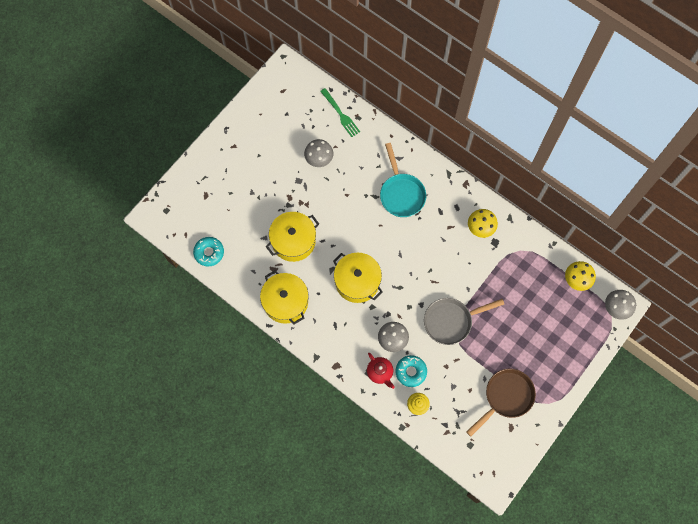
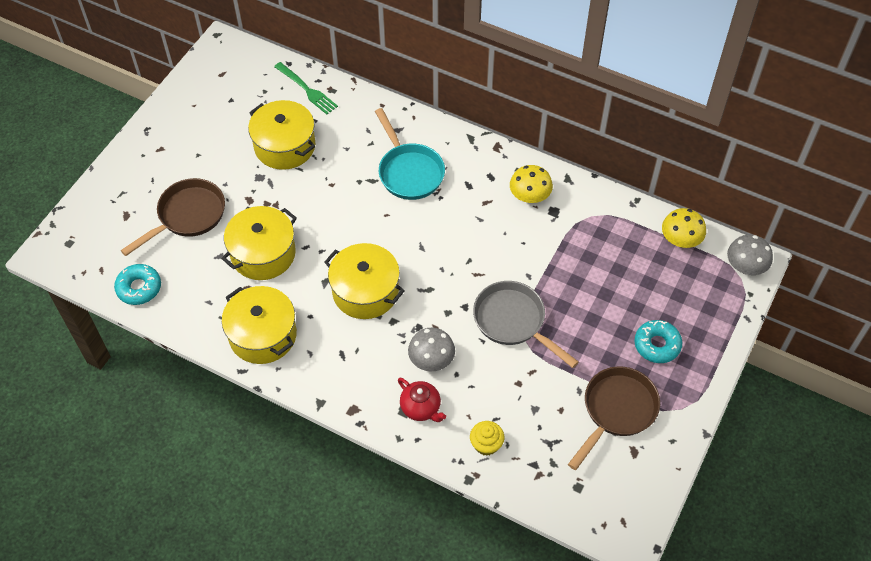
camera: 10 degrees left, 15 degrees down
(246, 203) = (187, 216): none -> brown pan
(319, 158) = (285, 146): grey mushroom -> yellow pot
(411, 372) = (467, 399): turquoise donut -> turquoise donut (657, 345)
(451, 321) = (513, 322): grey pan -> grey pan turned 75 degrees clockwise

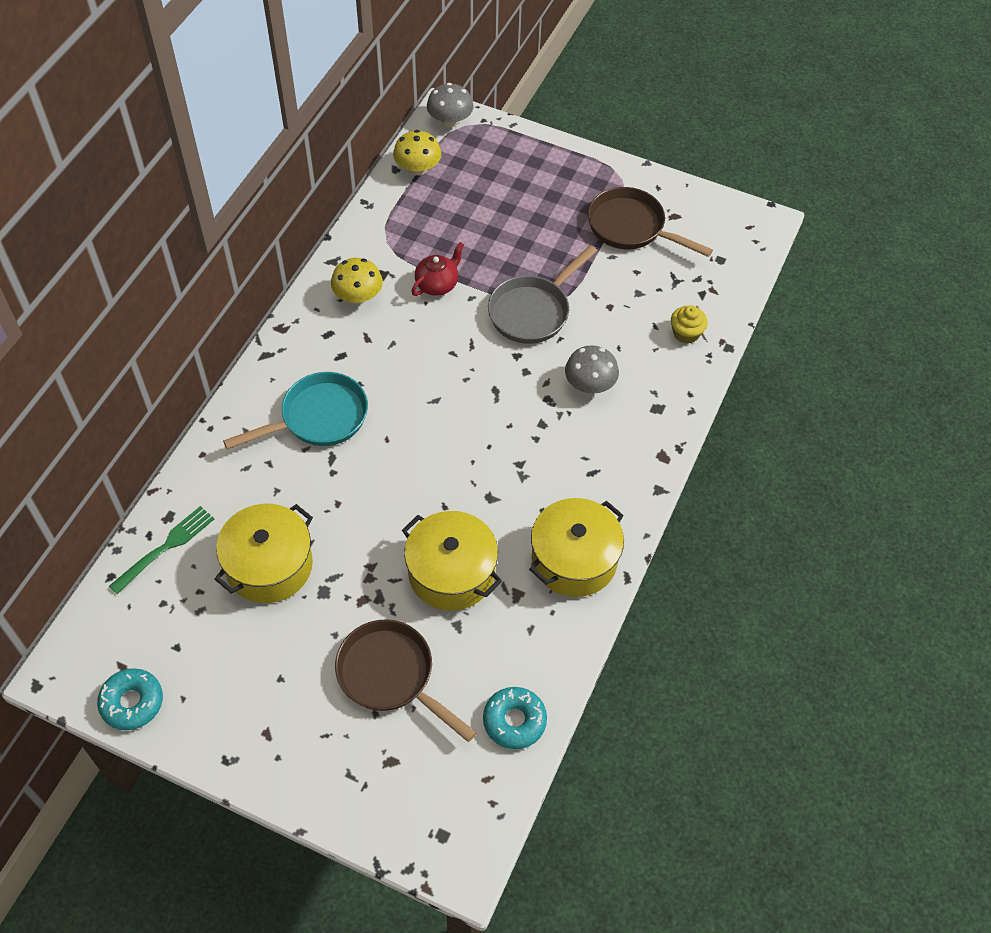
camera: 95 degrees left, 0 degrees up
(365, 291) = (502, 454): yellow pot -> none
(421, 408) = (652, 392): red teapot -> red teapot (437, 284)
(657, 345) = (551, 193): turquoise donut -> turquoise donut (132, 702)

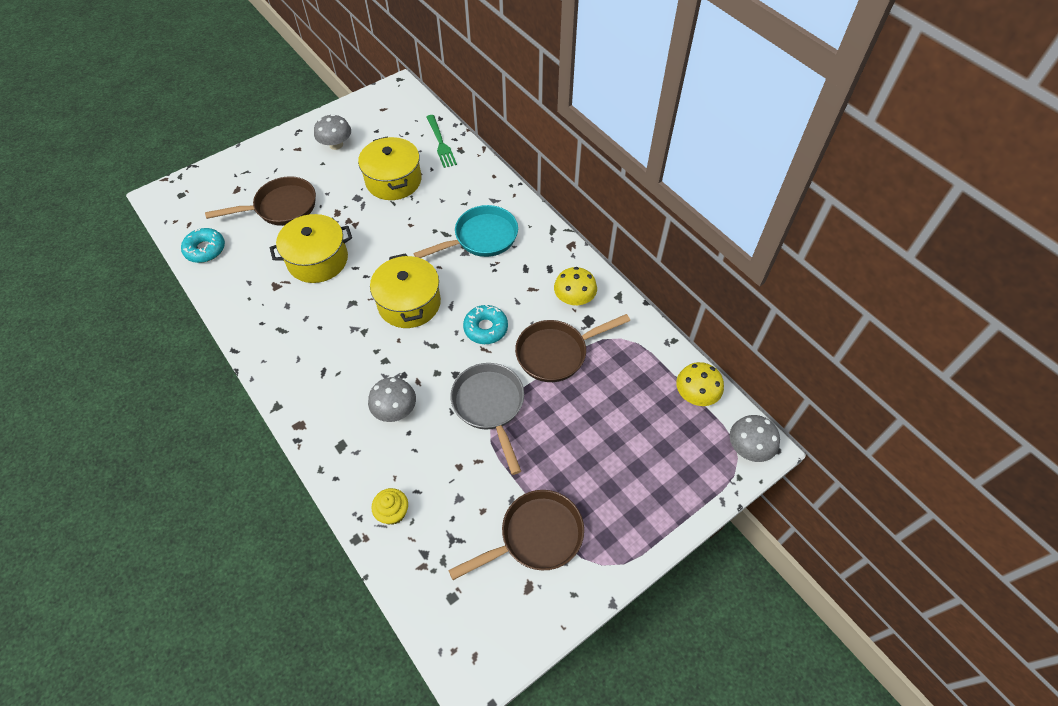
camera: 120 degrees right, 0 degrees up
(132, 702) = (360, 107): turquoise donut -> turquoise donut (486, 328)
(232, 684) = (336, 144): none -> grey mushroom
(318, 418) = (481, 238): turquoise pan -> turquoise pan turned 120 degrees counterclockwise
(437, 284) = (556, 353): red teapot -> brown pan
(574, 559) = (271, 327): yellow pot -> yellow pot (409, 303)

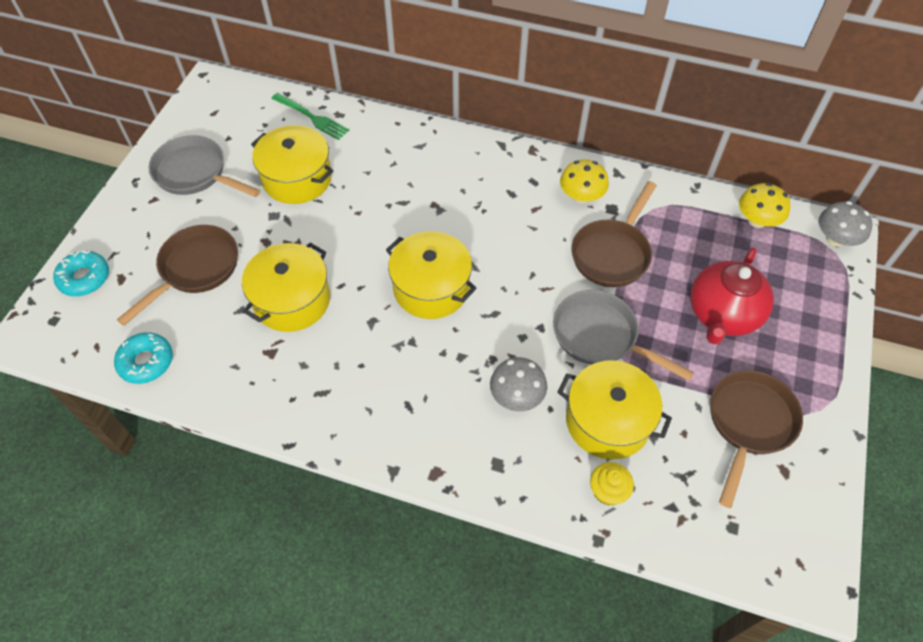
camera: 35 degrees left, 0 degrees up
(336, 144) = (195, 173): grey mushroom -> grey pan
(438, 466) = (607, 421): none -> yellow pot
(481, 238) = (442, 188): turquoise pan -> none
(486, 328) = (528, 269): turquoise donut -> turquoise donut (84, 278)
(595, 447) = (722, 315): none -> red teapot

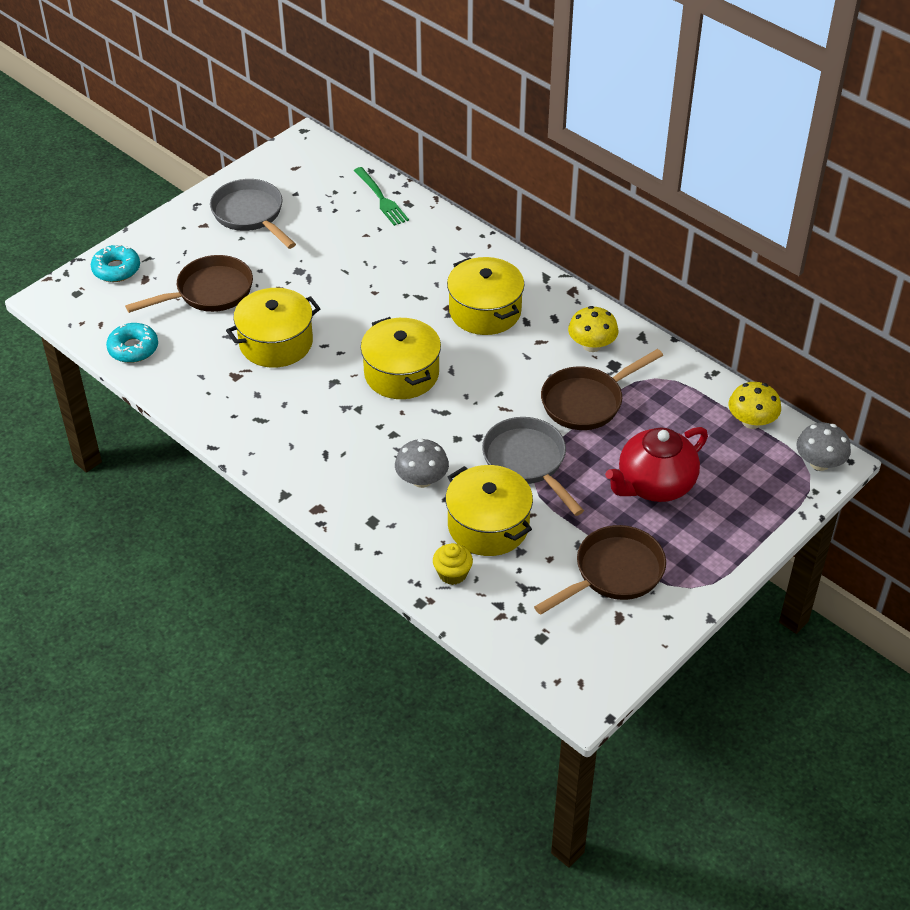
camera: 25 degrees right, 10 degrees down
(297, 178) = (337, 247): yellow pot -> yellow pot (485, 311)

